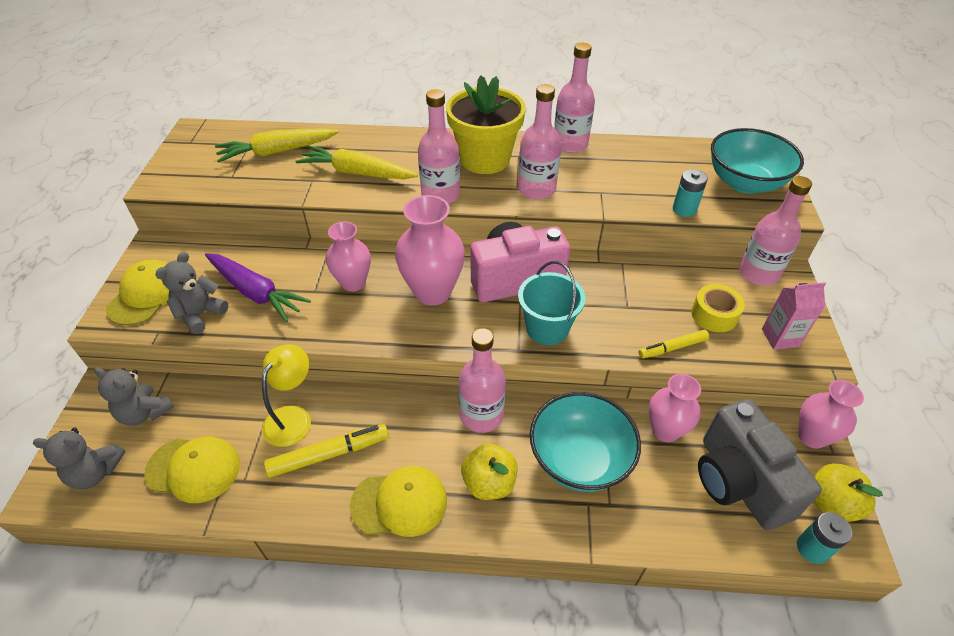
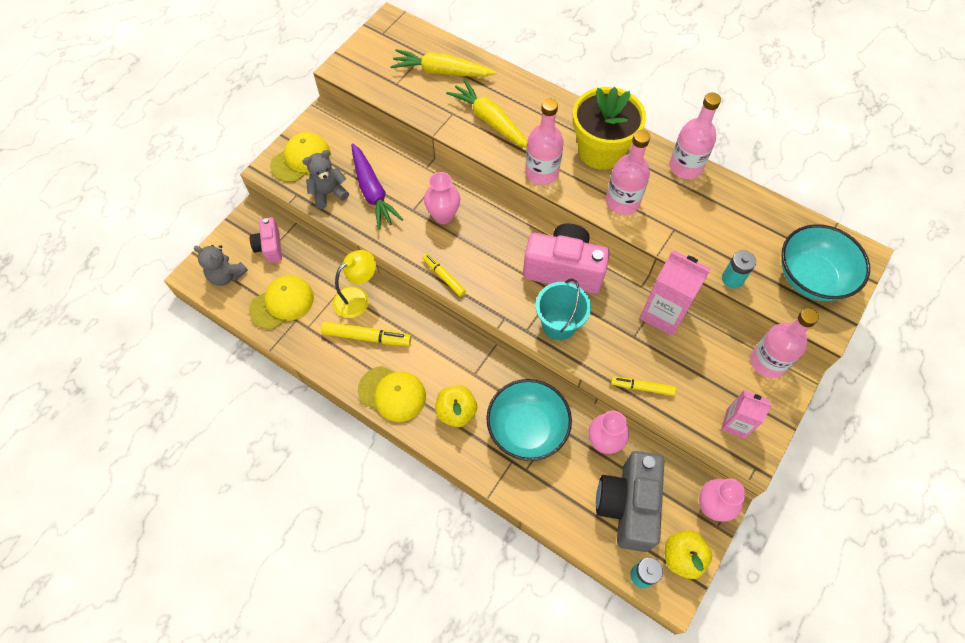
camera: 30 degrees right, 15 degrees up
(145, 412) = (270, 247): grey teddy bear -> pink camera
(193, 469) = (282, 303): yellow cap -> yellow cap turned 75 degrees counterclockwise
(392, 339) = (444, 277): none -> yellow marker
(433, 292) = (495, 251): pink vase -> none
(481, 415) = (481, 362): pink bottle -> none
(637, 275) = (663, 314): none -> pink carton
(714, 315) = (698, 378): yellow tape -> none

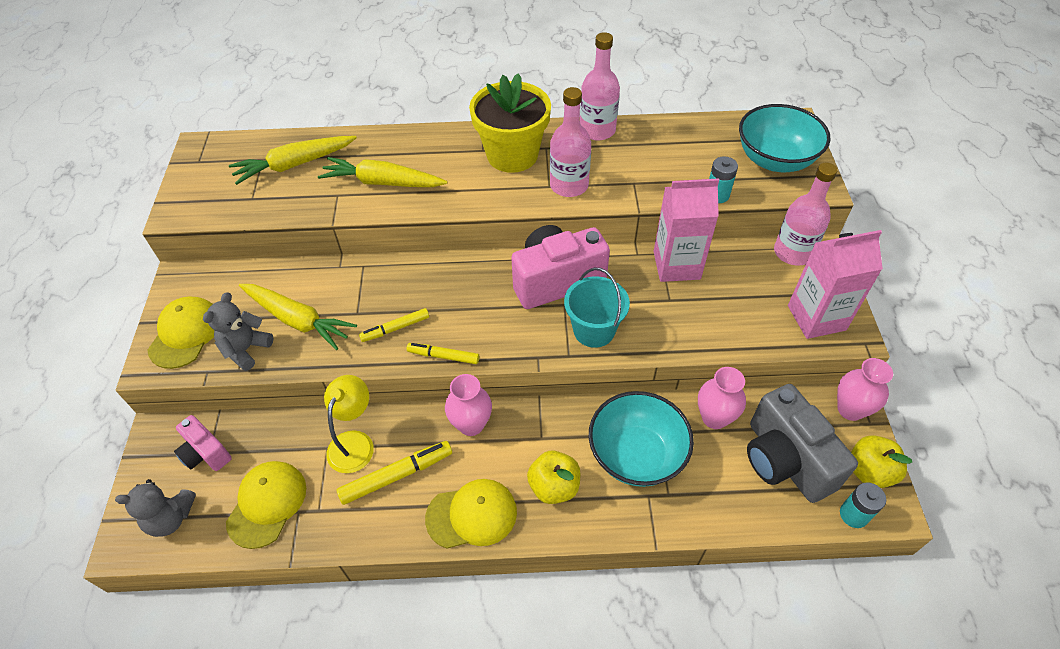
camera: 35 degrees left, 10 degrees down
(372, 192) = (298, 320): purple carrot -> yellow carrot
(443, 216) = (395, 300): pink vase -> pink vase (471, 424)
(541, 172) = (472, 200): pink bottle -> none
(642, 387) = (715, 338): yellow marker -> yellow marker (395, 328)
(735, 423) = (816, 318): pink carton -> pink carton, size x1.63

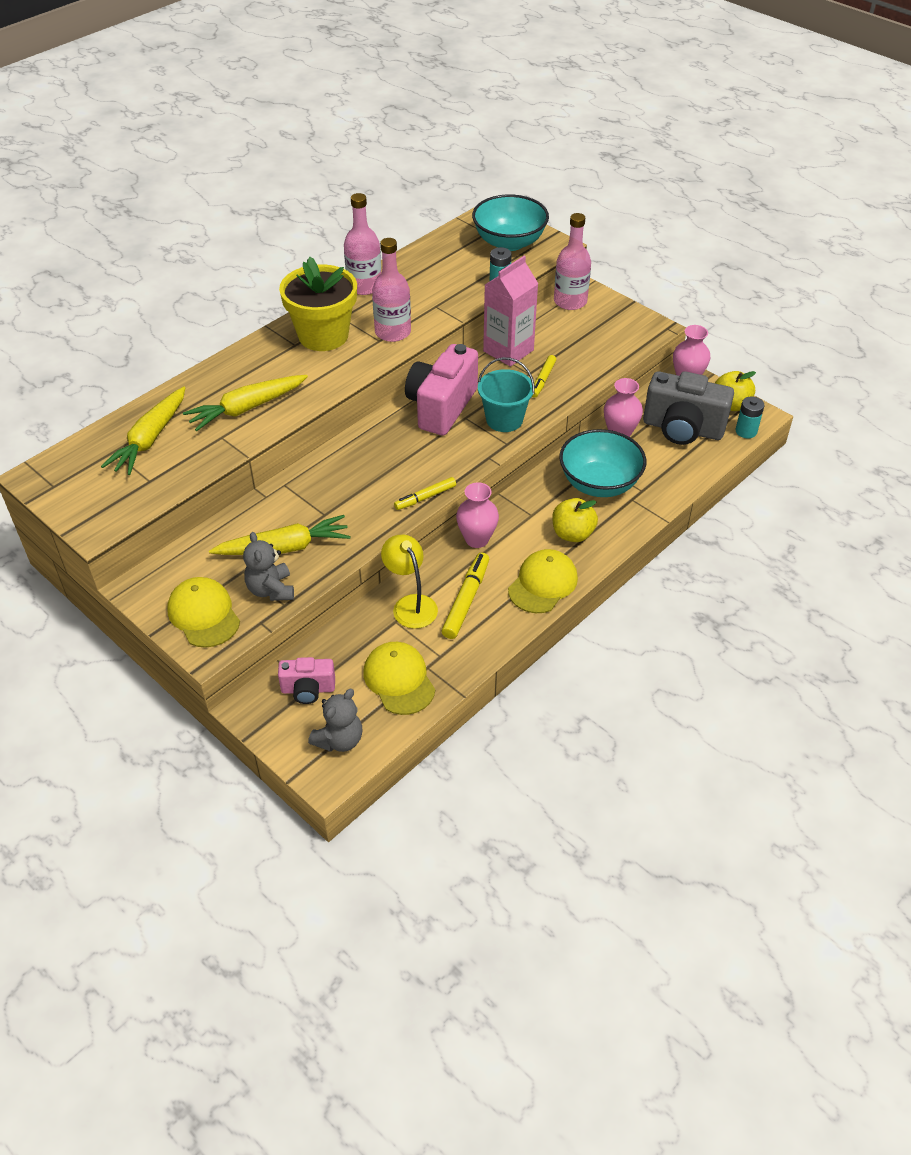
camera: 45 degrees left, 5 degrees down
(395, 328) = (367, 504): yellow marker -> yellow marker (543, 380)
(816, 318) = (626, 331): pink carton -> none

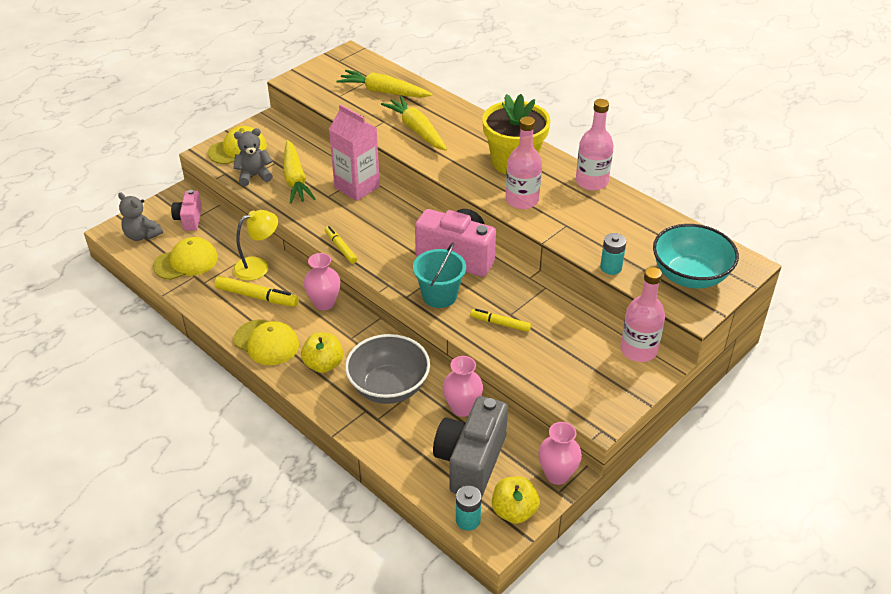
camera: 90 degrees right, 5 degrees down
(508, 351) = (545, 300): pink carton -> pink carton (357, 187)
(599, 483) = (388, 387): turquoise bowl -> grey bowl

